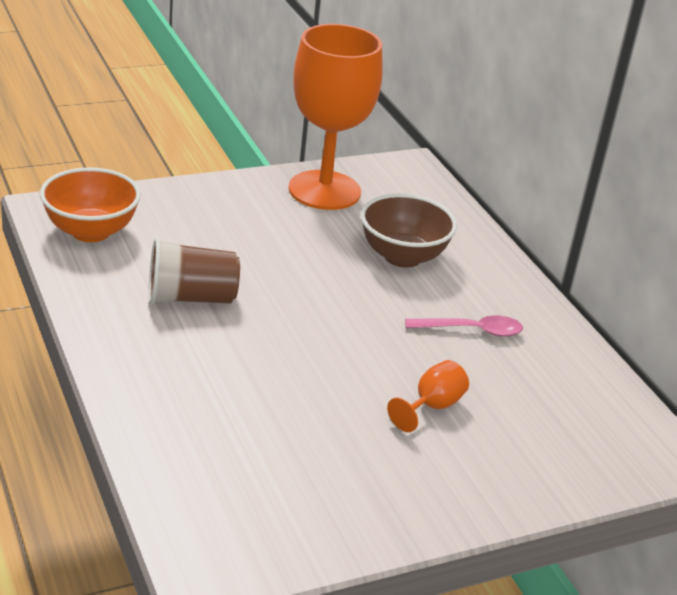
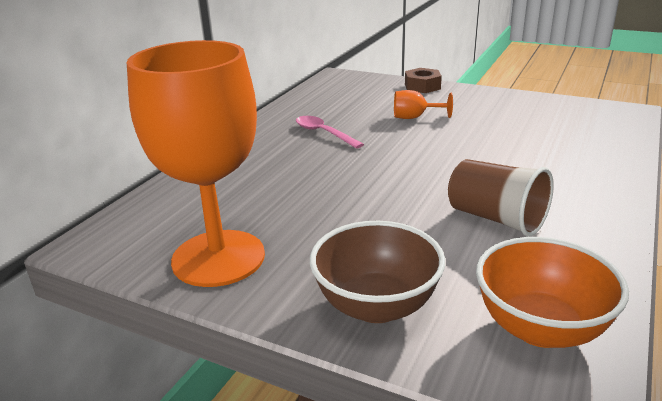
camera: 125 degrees left, 5 degrees down
(402, 256) = (275, 181): brown bowl -> brown bowl (376, 306)
(529, 491) = (422, 86): none -> brown nut

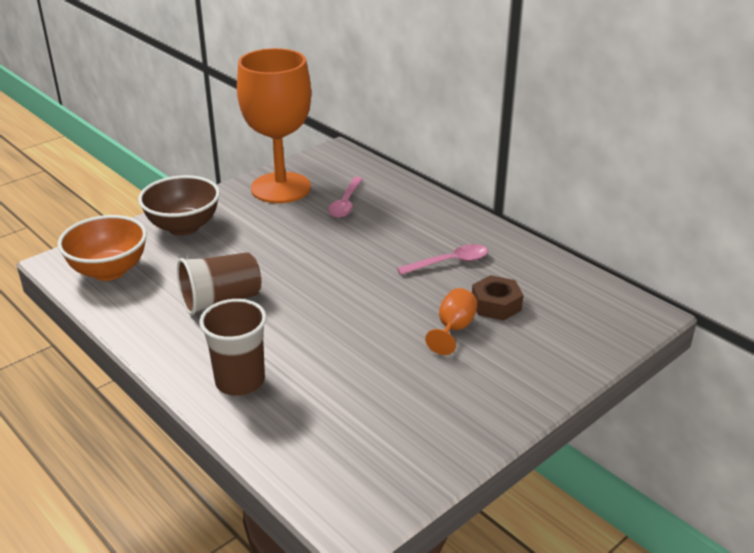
camera: 110 degrees right, 5 degrees up
(241, 202) = (345, 204): none -> pink spoon
(422, 86) = (560, 371): brown nut -> brown nut (496, 305)
(582, 174) = (240, 381): none -> brown cup

